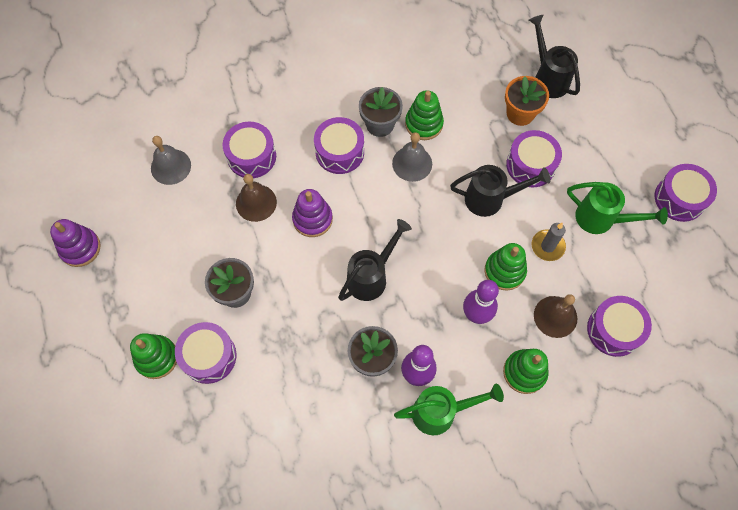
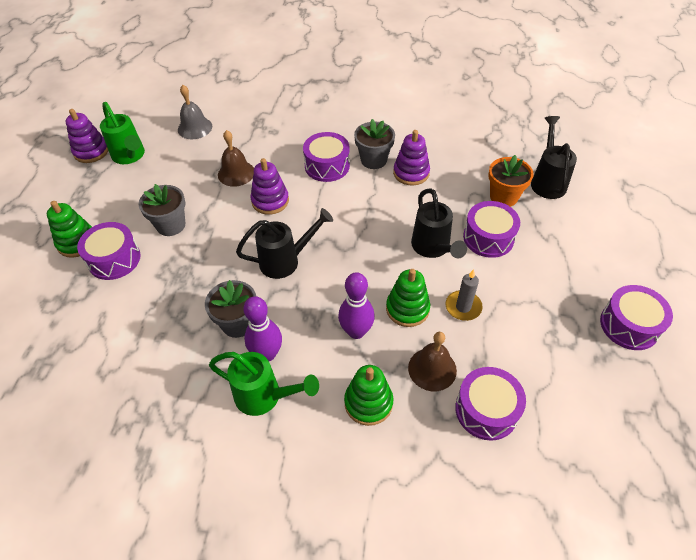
camera: 30 degrees right, 15 degrees down
(251, 156) = (257, 143): purple drum -> none
(412, 163) = (381, 196): grey bell -> none
(424, 124) = (411, 173): green stacking toy -> purple stacking toy
(490, 199) = (433, 248): black watering can -> black watering can turned 45 degrees clockwise
(601, 219) = (532, 308): green watering can -> green watering can (130, 156)

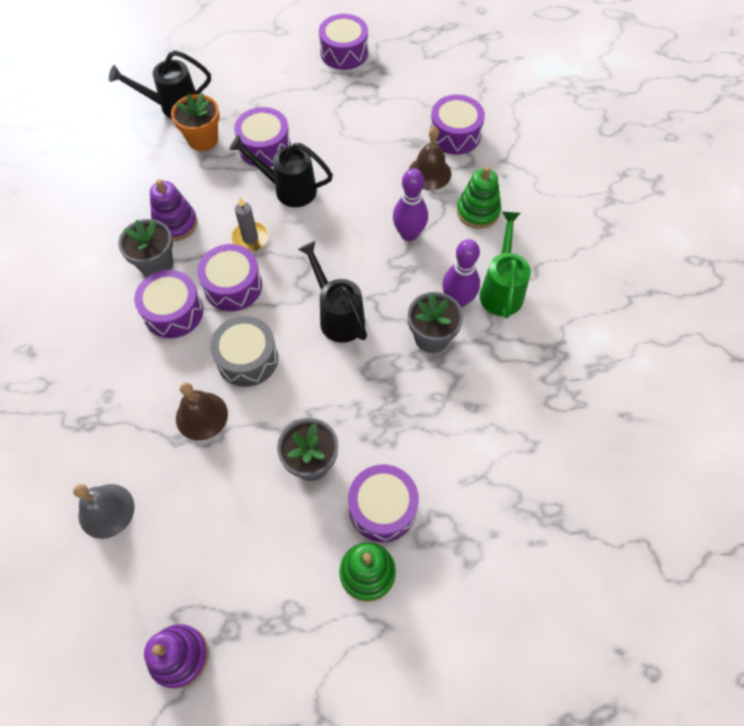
camera: 105 degrees left, 10 degrees up
(130, 156) = (183, 584): green watering can -> none
(270, 201) = (247, 359): purple stacking toy -> grey drum
(339, 200) = (233, 286): none -> purple drum
(407, 309) = (371, 199): green stacking toy -> none
(433, 248) = (289, 189): black watering can -> black watering can turned 135 degrees counterclockwise
(463, 307) = (356, 158): grey candle -> grey candle (250, 238)

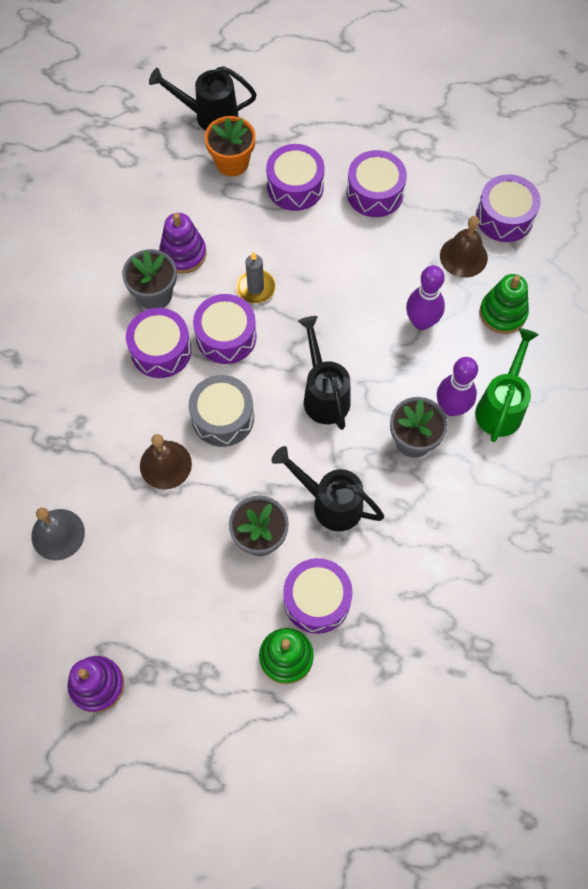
camera: 15 degrees right, 5 degrees up
(289, 189) = (308, 241): black watering can -> black watering can (330, 503)
(344, 52) = (410, 89): purple drum -> purple drum (375, 193)

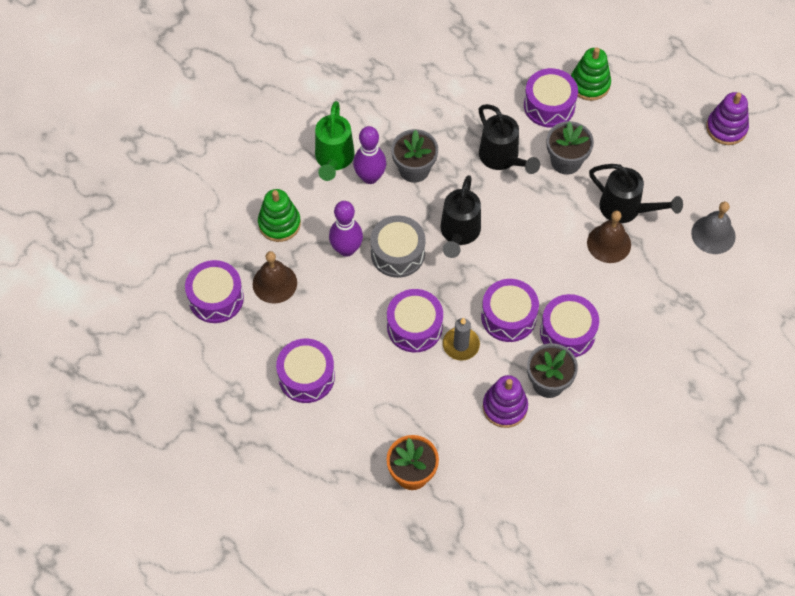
camera: 150 degrees left, 5 degrees down
(209, 116) = (404, 536): black watering can -> black watering can (626, 209)
(223, 417) = (546, 255): grey drum -> grey drum (397, 253)
(295, 186) = (371, 419): purple drum -> purple drum (414, 327)
(501, 407) = (333, 159): green watering can -> green watering can turned 45 degrees counterclockwise

